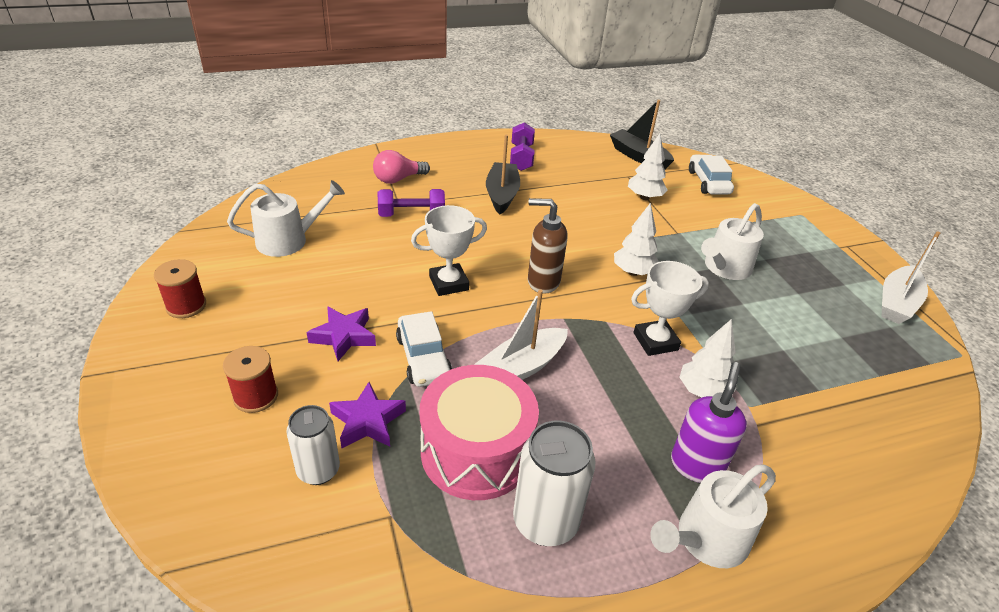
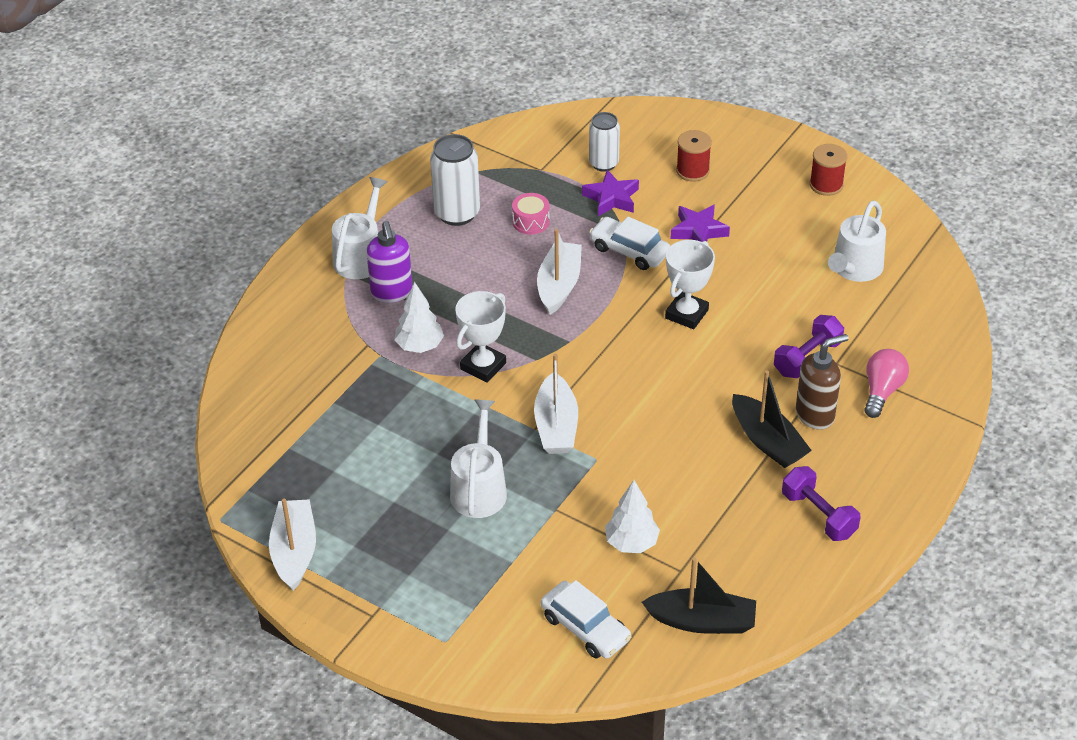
camera: 145 degrees right, 5 degrees up
(476, 451) = (531, 222): pink drum -> pink drum, size x0.44
(542, 282) = (619, 364): brown soap dispenser -> brown soap dispenser (815, 415)
(633, 272) = (556, 426): white tree -> white boat

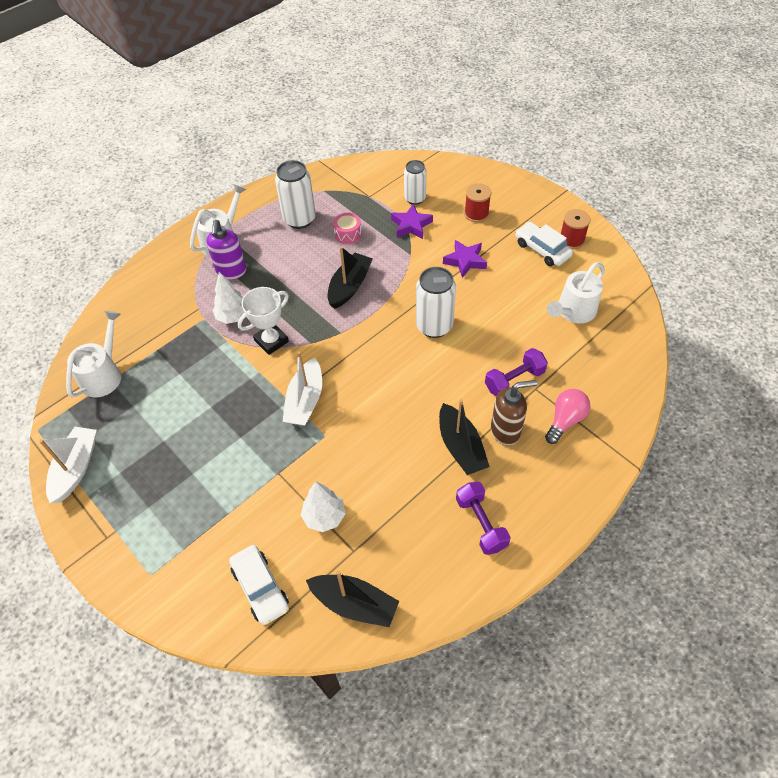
camera: 15 degrees right, 10 degrees up
(479, 489) = (229, 443): white watering can -> white watering can (103, 375)
(559, 285) = (349, 286): white boat -> black boat
(629, 250) = (410, 268): white car -> white car (542, 249)
(686, 314) = (434, 326): white trophy -> white can

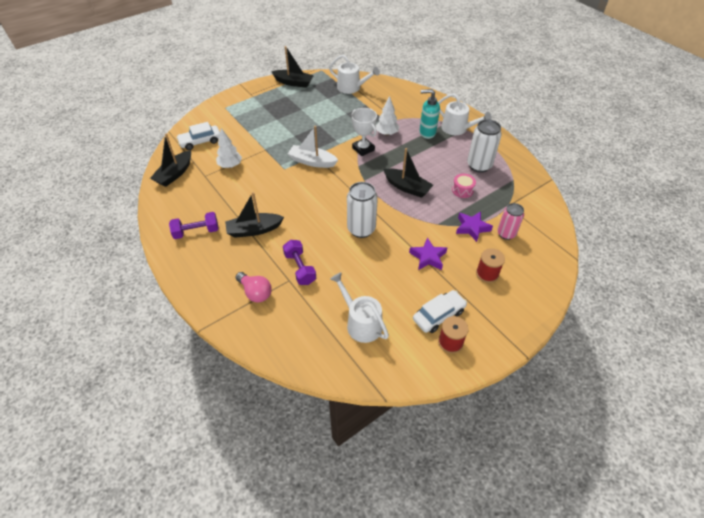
camera: 95 degrees right, 5 degrees down
(76, 468) = (293, 83): white boat -> black boat
(231, 272) = (427, 133): purple soap dispenser -> turquoise soap dispenser
(415, 198) = (506, 234): white can -> pink can
(506, 431) = (258, 256): brown soap dispenser -> none

